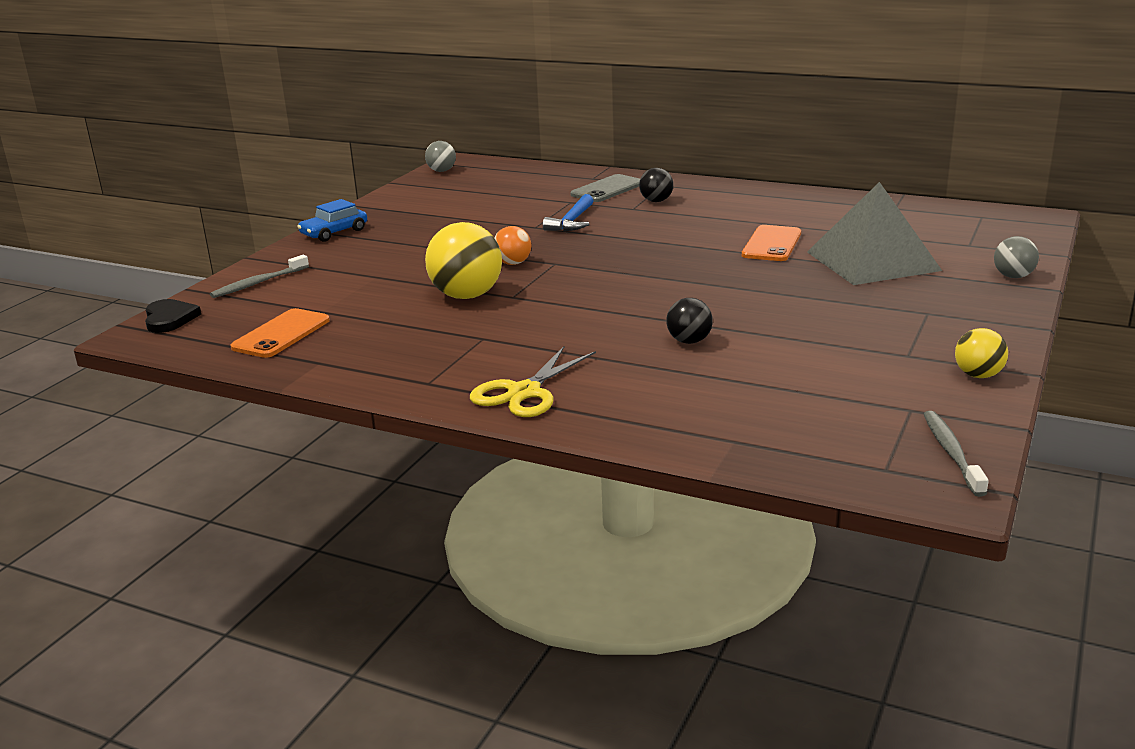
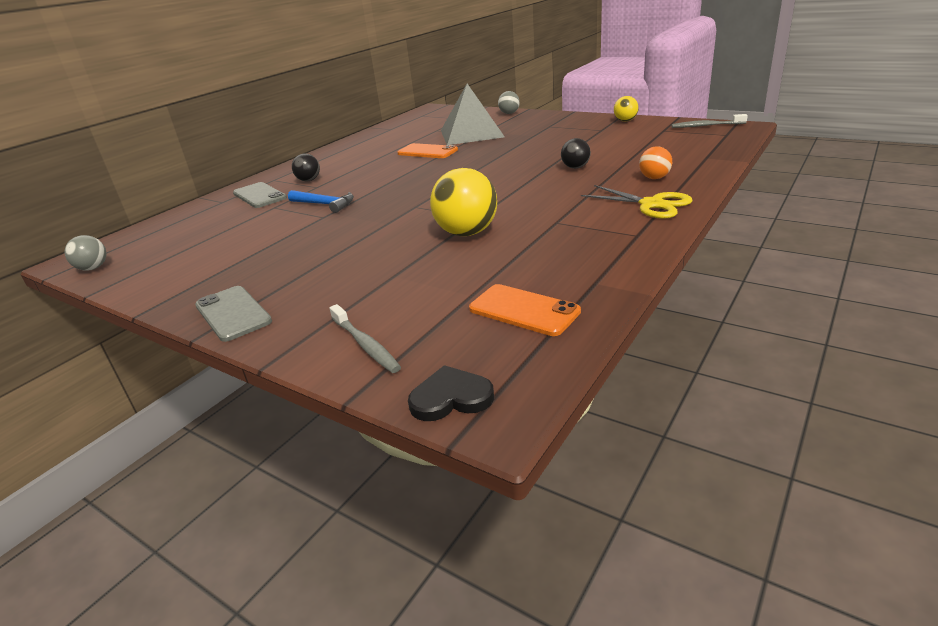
camera: 80 degrees left, 5 degrees up
(334, 232) = (233, 313): blue car -> grey phone
(513, 263) = (404, 220): orange ball -> orange ball (654, 178)

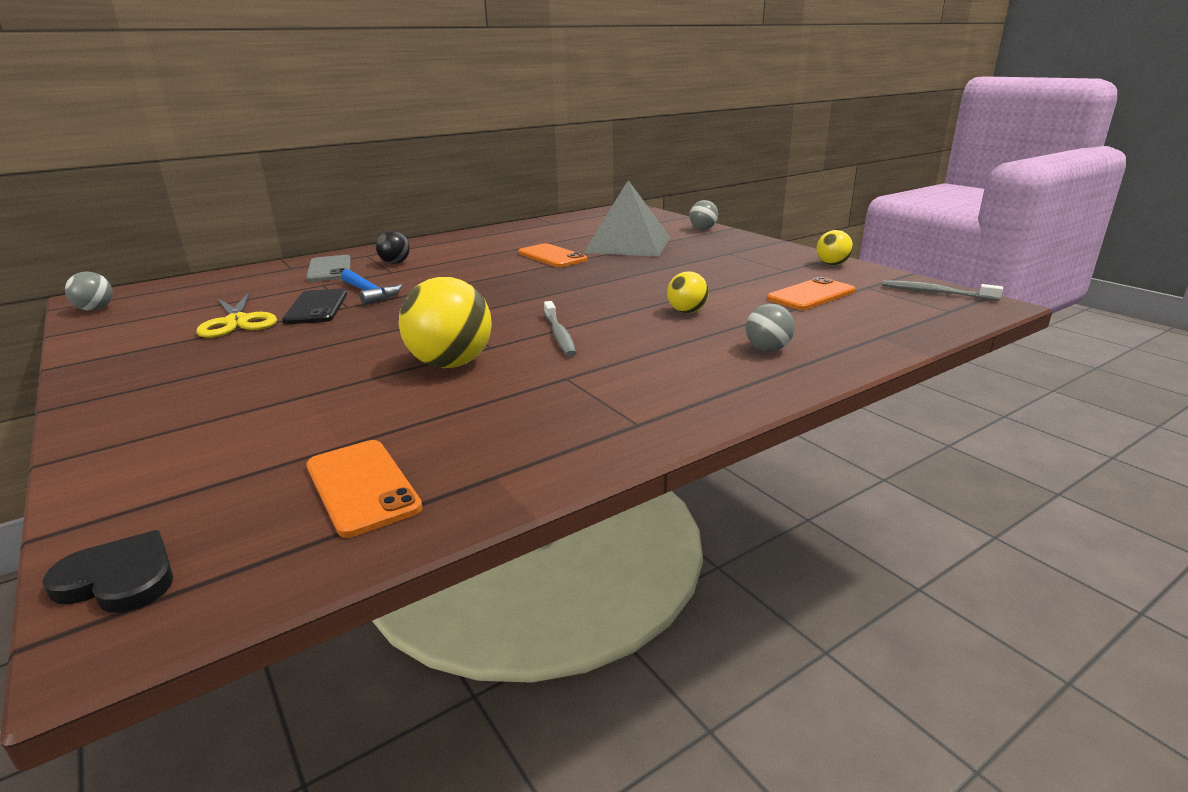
camera: 20 degrees right, 5 degrees down
(233, 313) = (113, 392): grey phone -> none
(298, 223) = (316, 307): none -> black phone
(365, 345) = (154, 472): grey toothbrush -> grey toothbrush (559, 335)
(575, 167) = (687, 312): black ball -> yellow ball
(637, 141) = (811, 295): none -> orange phone
(651, 204) = (714, 385): yellow scissors -> yellow scissors (237, 322)
(654, 178) = (767, 349): orange ball -> grey ball

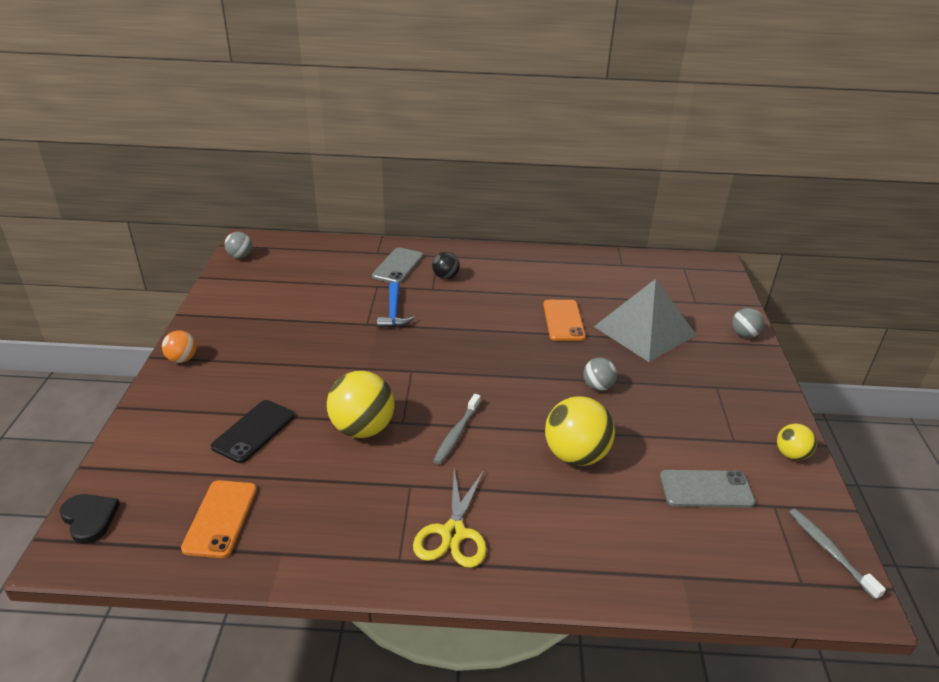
camera: 35 degrees right, 10 degrees up
(105, 396) = (182, 359): none -> orange ball
(237, 322) = (295, 310): yellow scissors -> yellow scissors (453, 533)
(316, 307) = (349, 315): black phone -> black phone (254, 431)
(687, 312) = (575, 455): yellow ball -> yellow ball, size x1.84
(767, 349) = (576, 537): grey ball -> grey ball (597, 386)
(811, 295) = (706, 489): orange phone -> grey phone

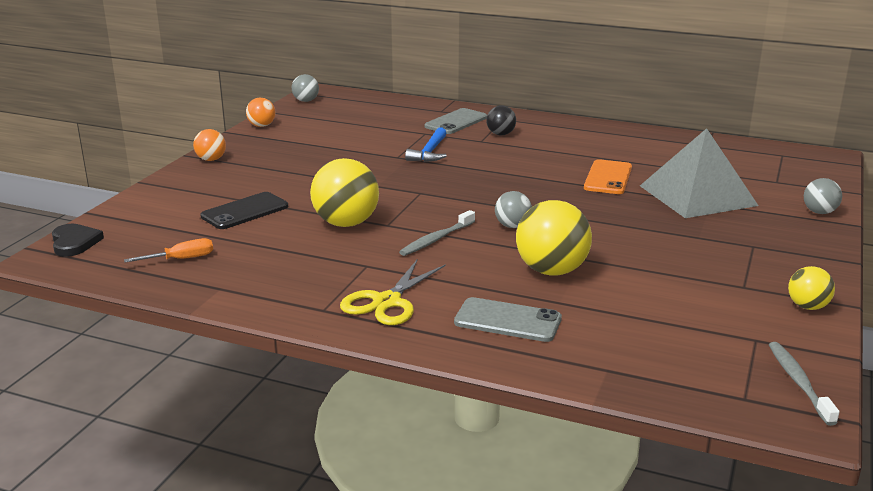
camera: 20 degrees right, 10 degrees down
(212, 300) = (261, 126): none -> orange ball
(220, 518) = (181, 259): orange phone -> orange screwdriver
(597, 386) = (612, 228): grey ball -> grey ball (512, 226)
(706, 489) = (682, 315): grey phone -> grey phone (507, 321)

